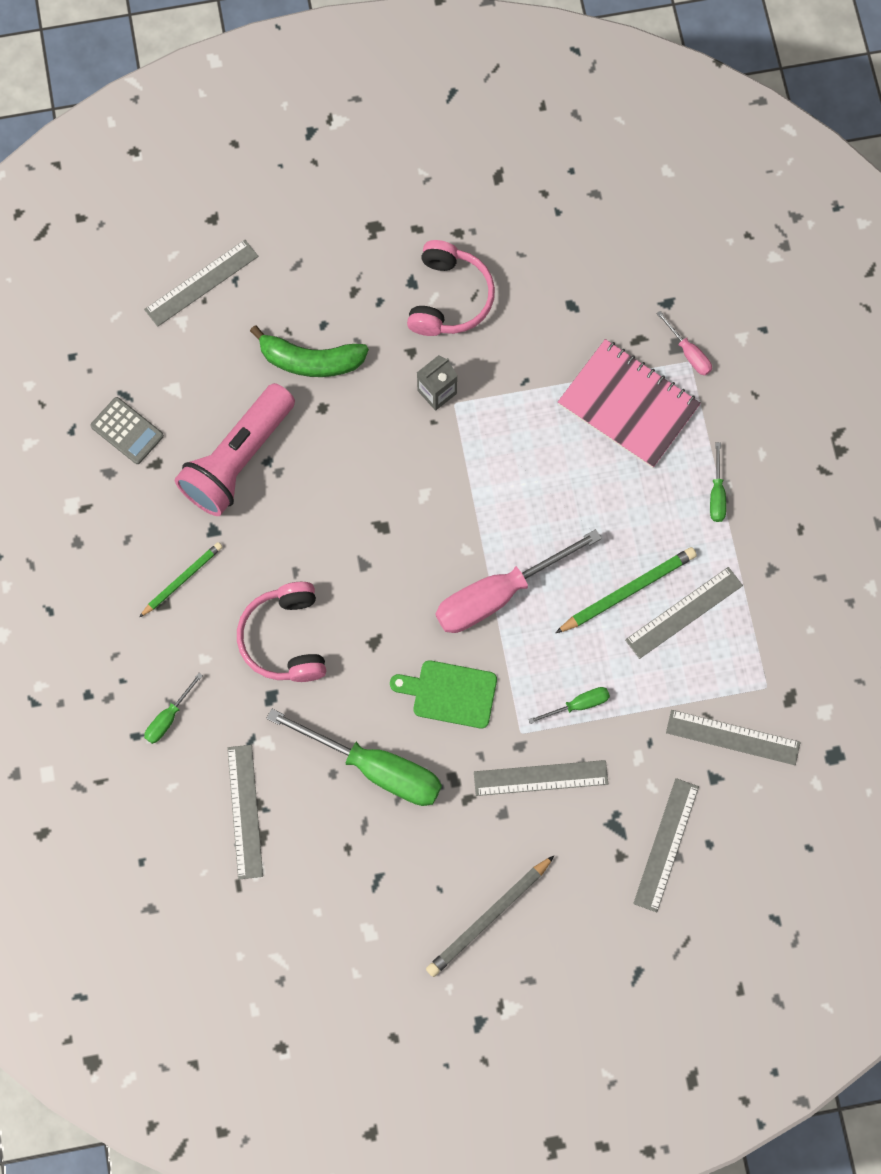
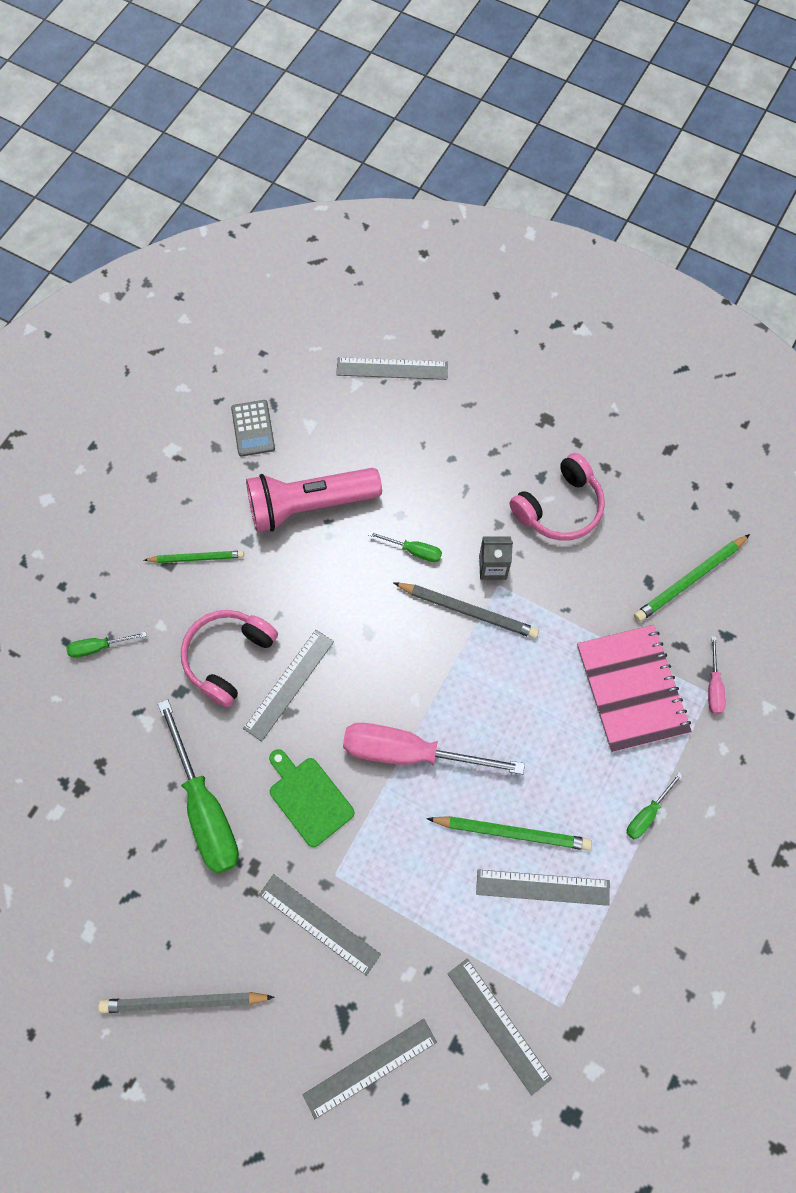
camera: 40 degrees right, 5 degrees down
(245, 811) = (86, 760): grey ruler -> grey ruler (289, 684)
(310, 360) = (421, 476): green banana -> none
(447, 444) = (468, 611): none -> grey pencil
(578, 705) = (397, 890): green screwdriver -> green screwdriver (413, 550)
(602, 278) = (689, 579): none -> green pencil

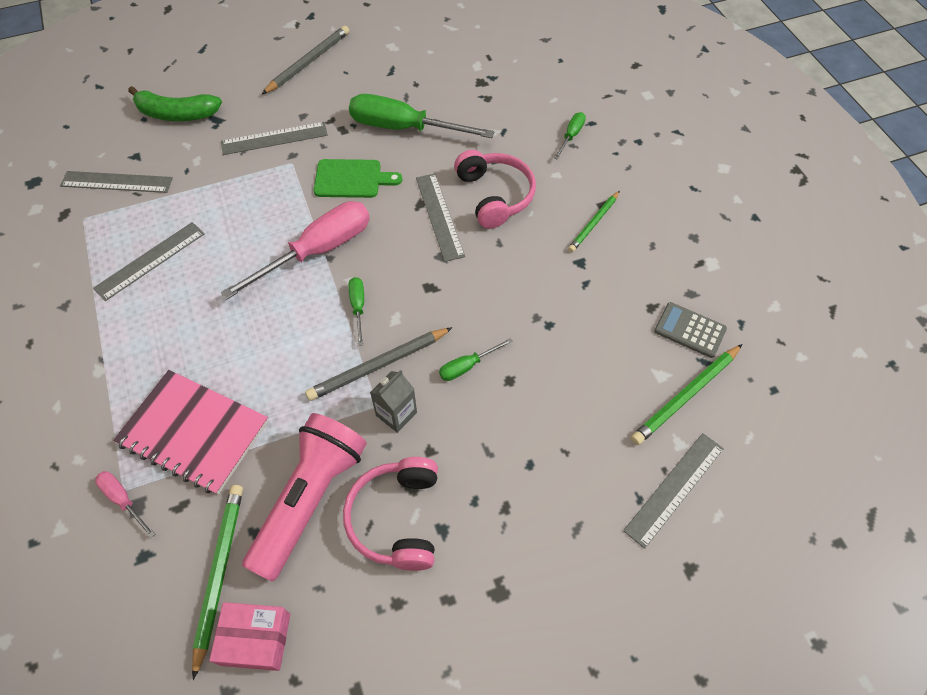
camera: 130 degrees right, 10 degrees down
(309, 505) = (577, 321): pink flashlight -> pink flashlight (310, 498)
(370, 1068) = (177, 114): grey ruler -> green banana
(511, 833) = (200, 269): green pencil -> green pencil (686, 396)
(647, 814) = (108, 361): green screwdriver -> green screwdriver (358, 307)
(698, 525) = (255, 639): none -> pink box

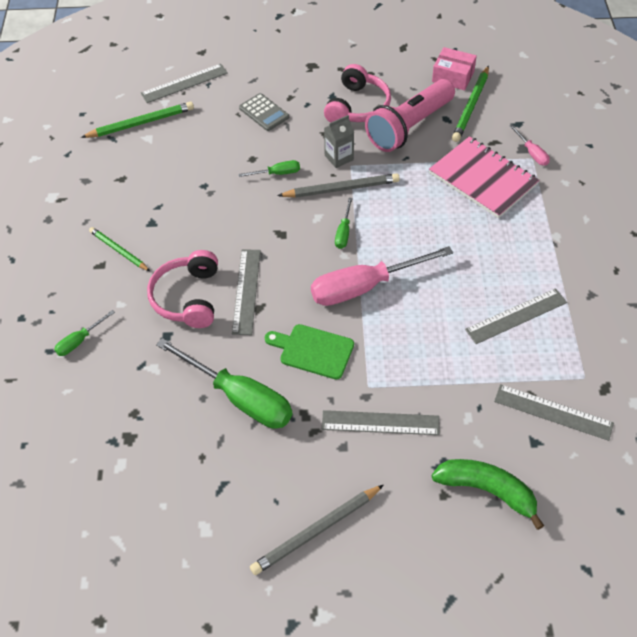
camera: 160 degrees left, 5 degrees down
(594, 223) = (119, 250): green pencil -> green pencil turned 105 degrees counterclockwise
(690, 330) = (106, 158): grey calculator -> grey calculator (264, 113)

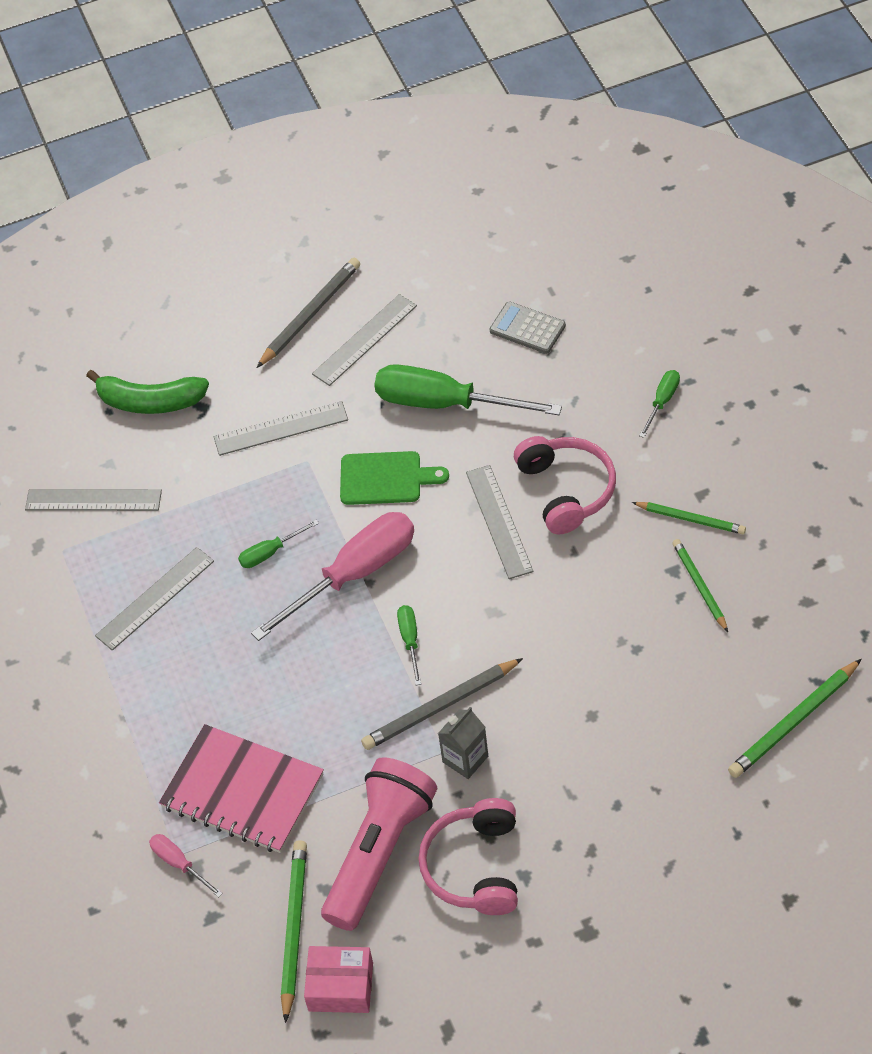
camera: 165 degrees right, 0 degrees up
(142, 208) = (700, 586): none -> green pencil
(184, 83) = (776, 821): grey ruler -> grey ruler (365, 340)
(264, 113) = (617, 805): grey calculator -> grey calculator (527, 328)
(277, 173) = (542, 702): green screwdriver -> green screwdriver (270, 552)

